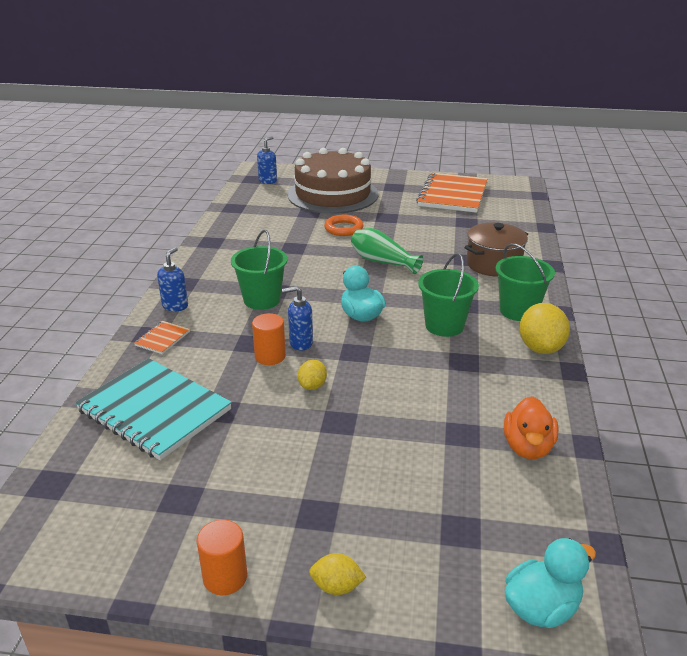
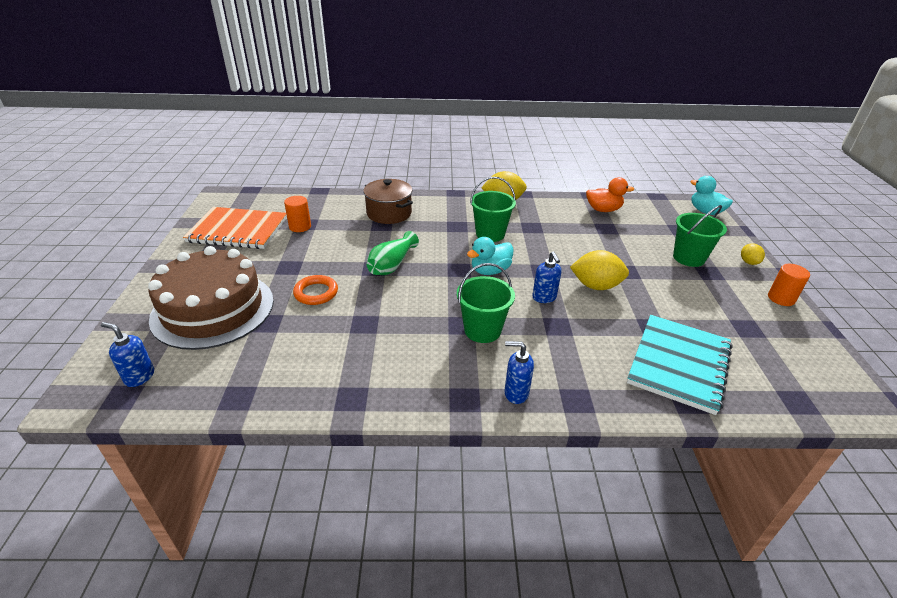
camera: 100 degrees left, 5 degrees up
(162, 338) = (579, 387): orange notebook -> none
(270, 356) = (571, 311): orange cylinder -> orange cylinder (300, 227)
(312, 386) = (596, 286): yellow lemon -> yellow lemon, size x1.81
(518, 311) = (459, 206): green bucket -> green bucket (688, 258)

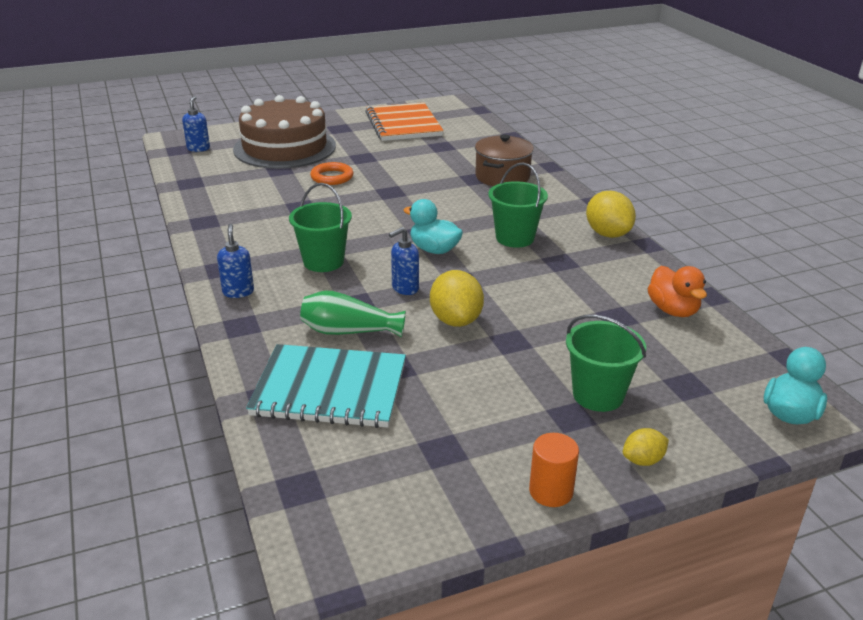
camera: 70 degrees right, 5 degrees down
(300, 227) = (433, 145): orange cylinder -> none
(392, 265) = (402, 198): green vase -> green vase (348, 331)

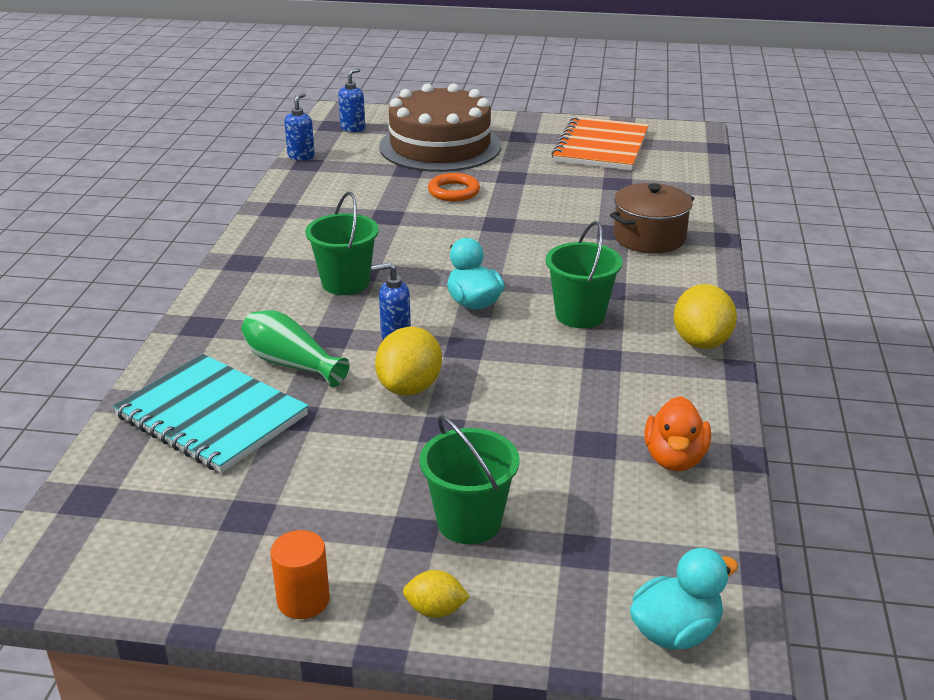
camera: 30 degrees right, 0 degrees up
(238, 292) = (233, 291): blue soap dispenser -> blue soap dispenser (301, 156)

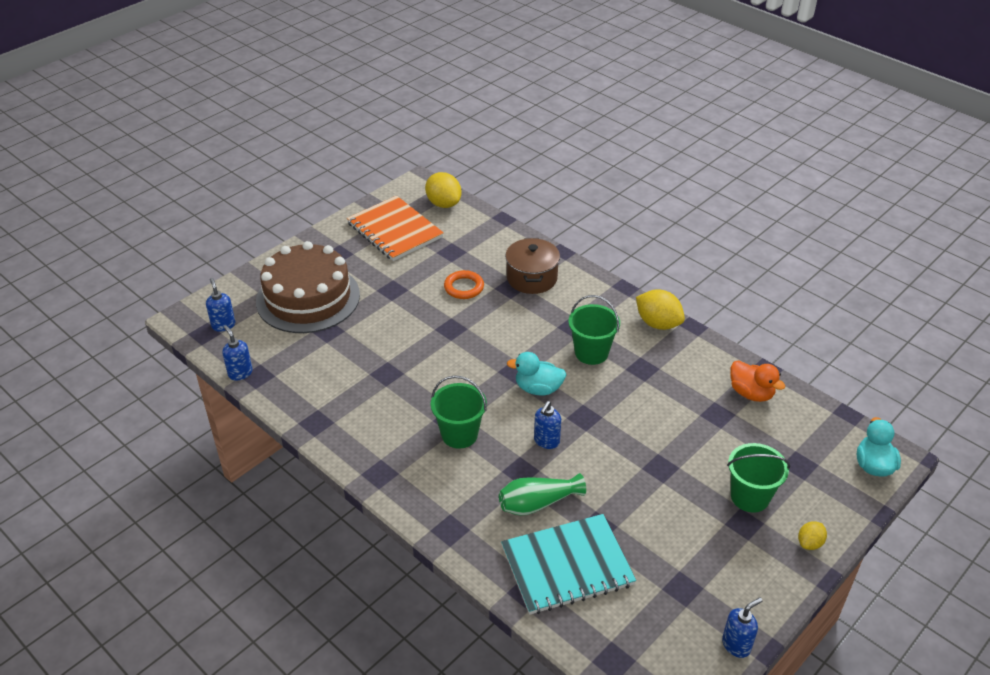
camera: 55 degrees left, 10 degrees up
(183, 596) = (736, 645): none -> blue soap dispenser
(303, 600) = (771, 593): orange cylinder -> none
(409, 387) = (608, 461): yellow lemon -> yellow lemon (443, 204)
(453, 191) = (385, 326): orange ring -> orange ring (464, 287)

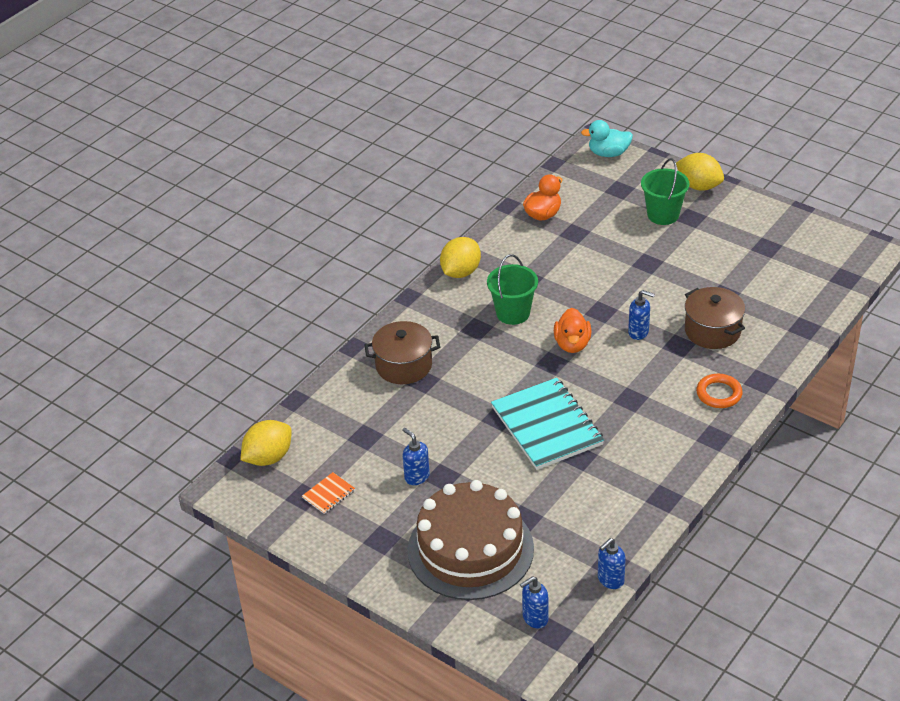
camera: 95 degrees left, 0 degrees up
(394, 230) = (328, 494): orange notebook -> orange notebook, size x0.42
(459, 434) = (648, 390): green bucket -> none
(464, 287) = (428, 417): orange ring -> orange ring (719, 394)
(537, 503) = (712, 331): green vase -> brown pot
(538, 389) = (572, 344): turquoise duck -> orange duck
(567, 566) = (770, 308): turquoise notebook -> turquoise notebook (547, 426)
(736, 645) = (805, 220): blue soap dispenser -> blue soap dispenser (416, 477)
(809, 543) = (699, 186): yellow lemon -> yellow lemon, size x1.81

